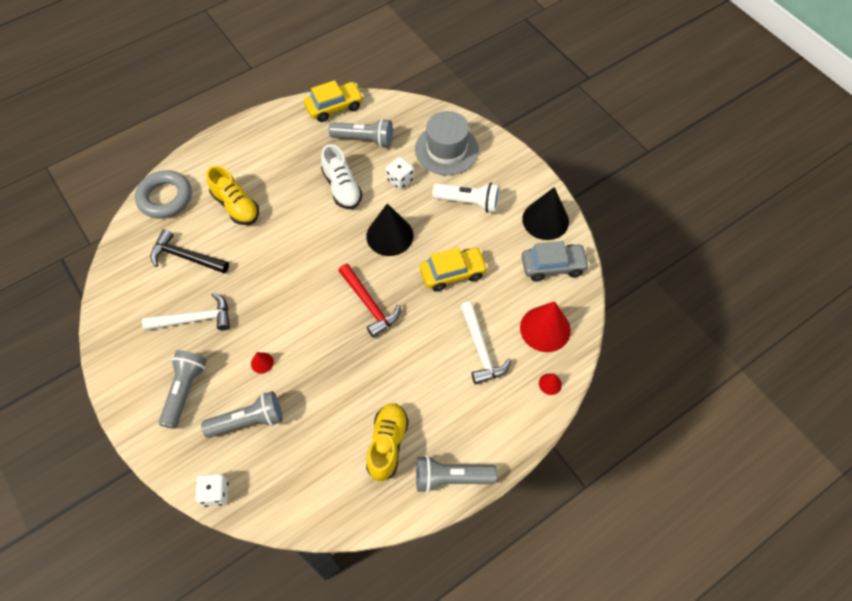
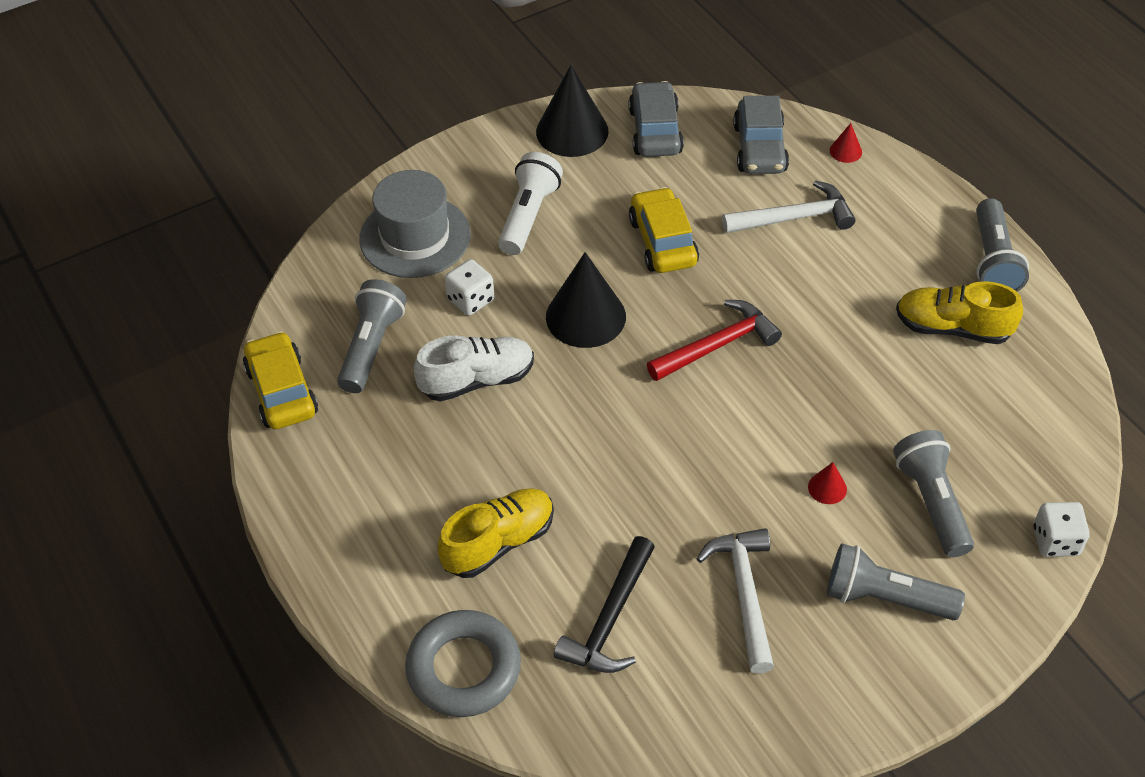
camera: 85 degrees left, 10 degrees down
(545, 329) = (760, 148): red cone -> grey car

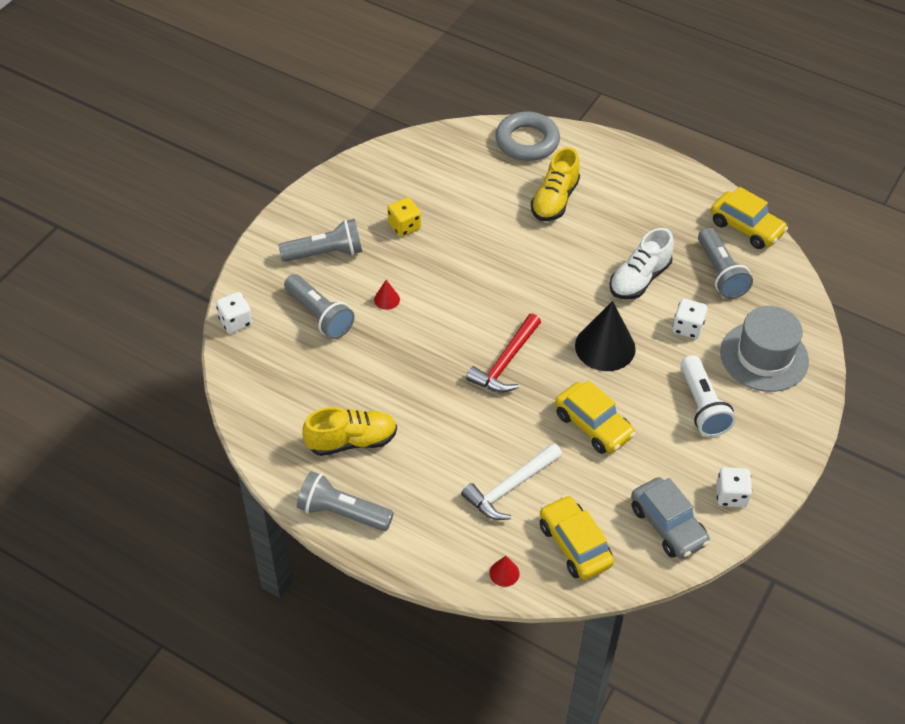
camera: 150 degrees right, 0 degrees up
(572, 131) = (731, 495): black cone -> white dice
(610, 619) = (469, 188): black hammer -> none
(745, 594) = (404, 226): white hammer -> yellow dice
(760, 148) = (574, 544): grey car -> yellow car
(993, 261) = (342, 512): grey flashlight -> grey flashlight turned 45 degrees counterclockwise

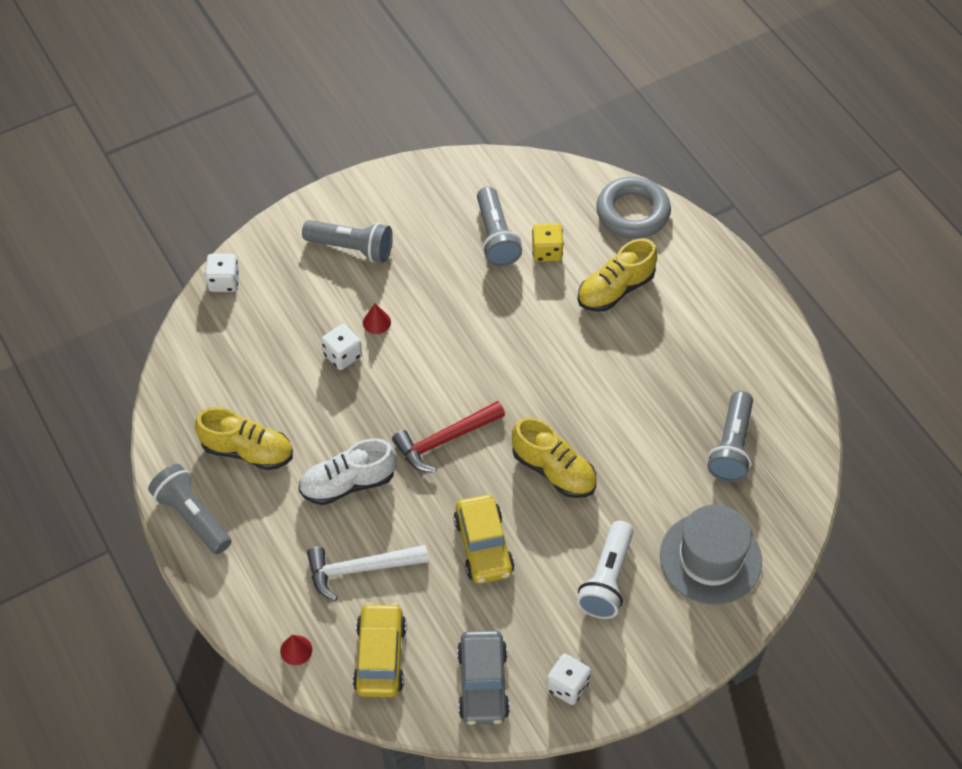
camera: 30 degrees right, 5 degrees up
(319, 315) = (303, 310): grey flashlight -> grey flashlight (496, 237)
(404, 226) = (446, 253): yellow dice -> yellow dice (547, 251)
(605, 347) = (553, 470): black cone -> yellow shoe
(639, 279) = (641, 414): white shoe -> white shoe (348, 483)
(687, 327) = (653, 489): white dice -> white dice (342, 355)
(746, 227) = (797, 409): yellow car -> none

